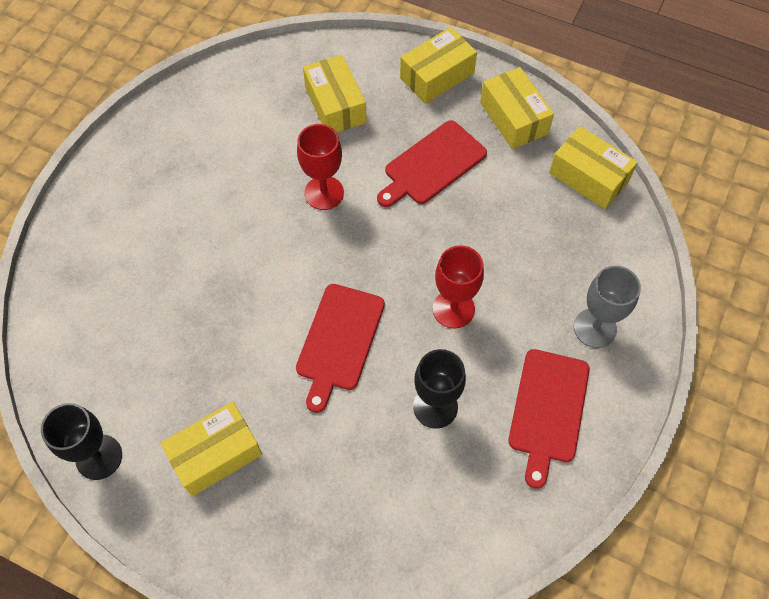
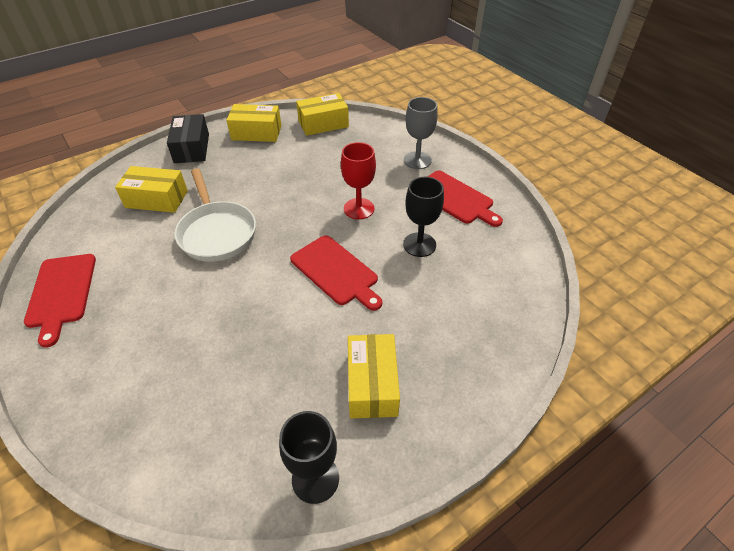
camera: 60 degrees left, 15 degrees down
(324, 193) = (216, 232): red goblet -> white pan
(432, 165) = (251, 176): red cutting board -> red cutting board (61, 293)
(437, 76) = (192, 148): yellow box -> black box

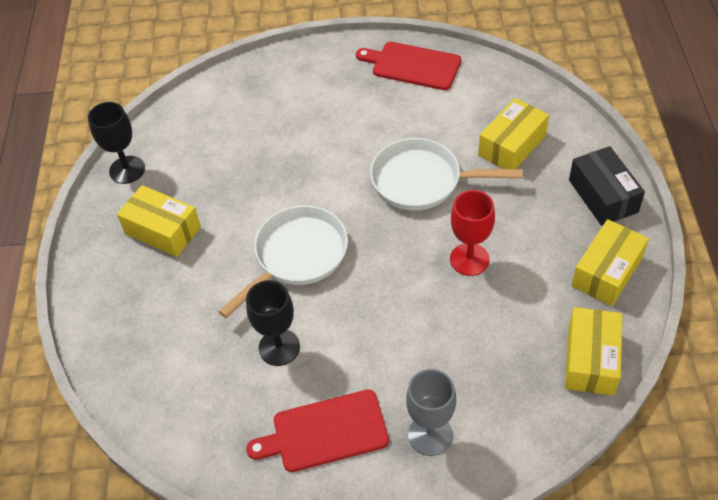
camera: 125 degrees right, 5 degrees up
(192, 148) = (603, 196): black box -> black box turned 45 degrees clockwise
(336, 272) = (297, 256): red cutting board -> white pan
(359, 208) = (376, 318): red goblet -> red goblet (469, 259)

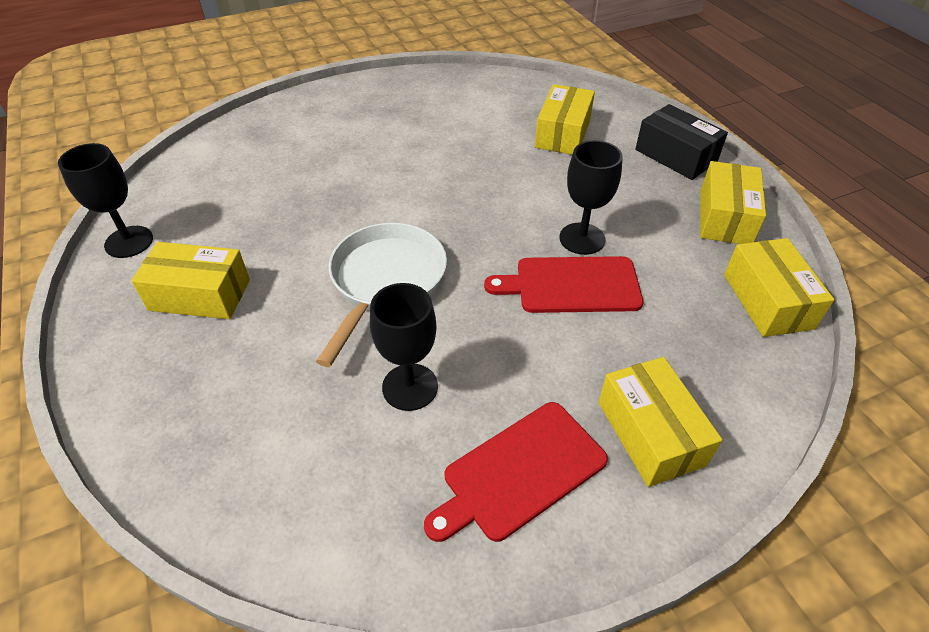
camera: 25 degrees left, 5 degrees down
(412, 65) = (426, 89): red cutting board -> red cutting board (572, 285)
(422, 180) = (490, 180): white pan -> none
(430, 435) = (650, 433): grey goblet -> yellow box
(469, 259) = (582, 239): red goblet -> black goblet

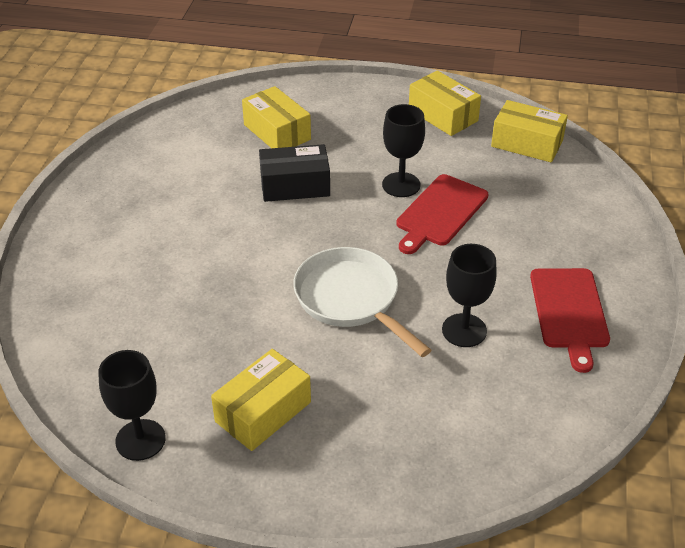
camera: 55 degrees left, 5 degrees down
(650, 433) = (582, 245): yellow box -> none
(675, 156) = (362, 98): black box -> black box (295, 185)

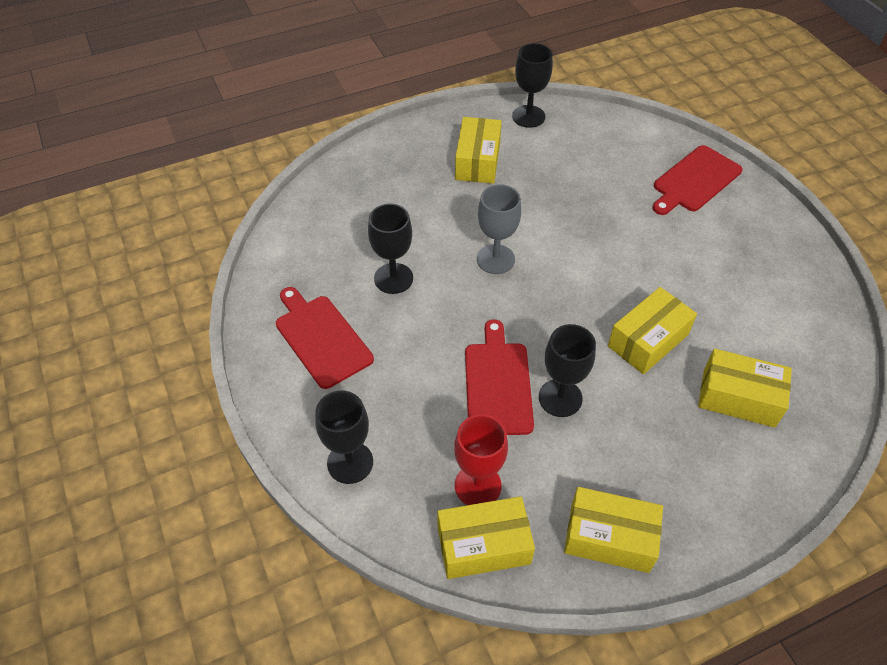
camera: 145 degrees right, 10 degrees up
(82, 273) = (695, 180): none -> red cutting board
(295, 185) = (648, 340): black box -> yellow box
(351, 299) = (495, 259): white pan -> grey goblet
(506, 169) = (478, 485): none -> red goblet
(593, 218) = (350, 462): none -> black goblet

